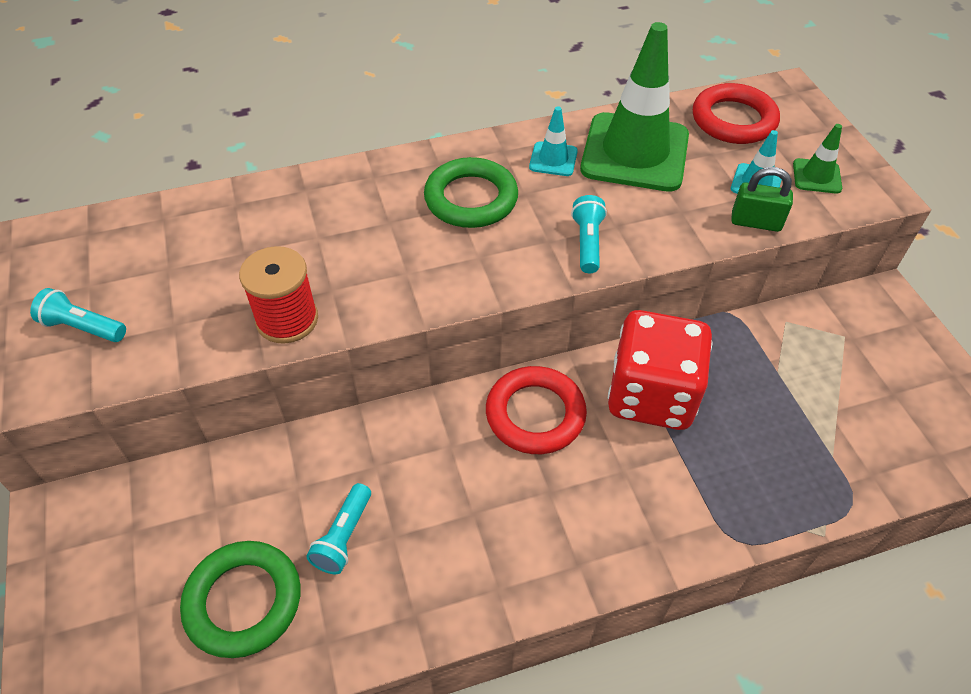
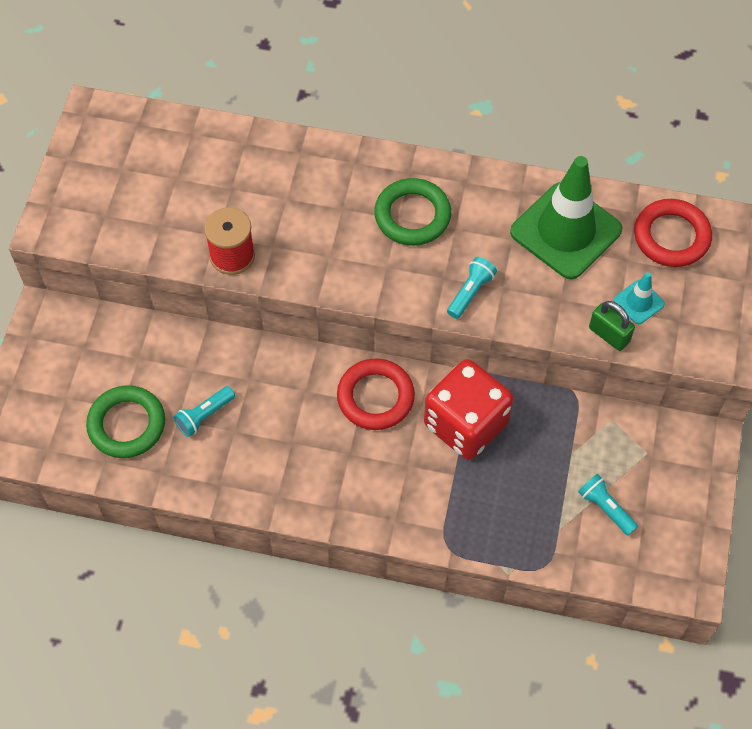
camera: 30 degrees right, 10 degrees up
(83, 327) = (106, 201): turquoise flashlight -> turquoise flashlight (605, 508)
(553, 159) = (497, 208): turquoise traffic cone -> none
(816, 176) = (693, 319): green traffic cone -> none

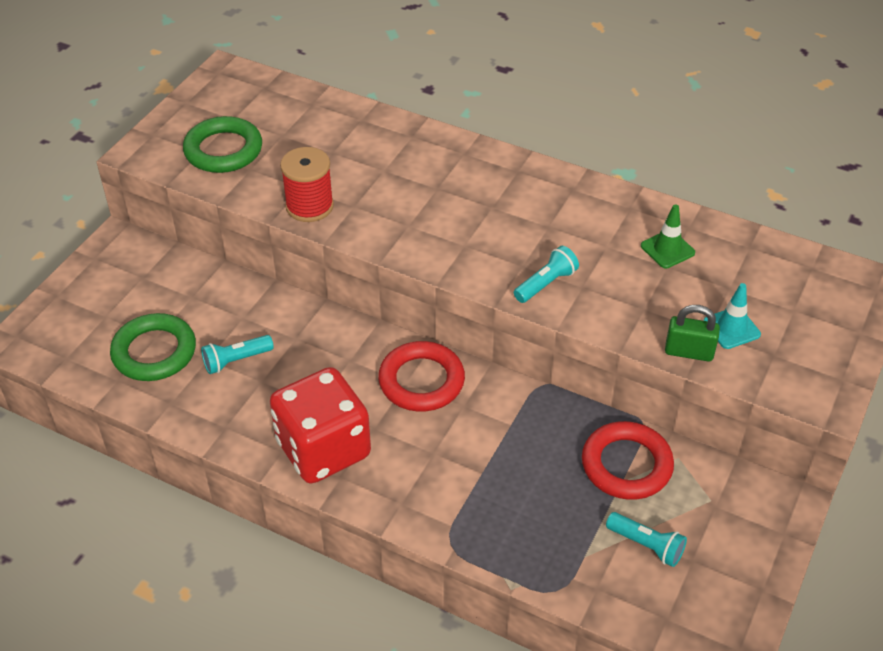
camera: 15 degrees right, 15 degrees down
(412, 216) = (507, 207): green ring -> green ring (223, 150)
(465, 424) = (511, 427): red dice -> red dice (323, 449)
(565, 231) = (667, 249): green traffic cone -> green traffic cone, size x0.44
(605, 508) = (646, 545): turquoise flashlight -> turquoise flashlight turned 150 degrees clockwise
(609, 335) = (689, 352): green padlock -> green padlock turned 45 degrees counterclockwise
(671, 236) = (784, 276): red ring -> red ring (626, 465)

